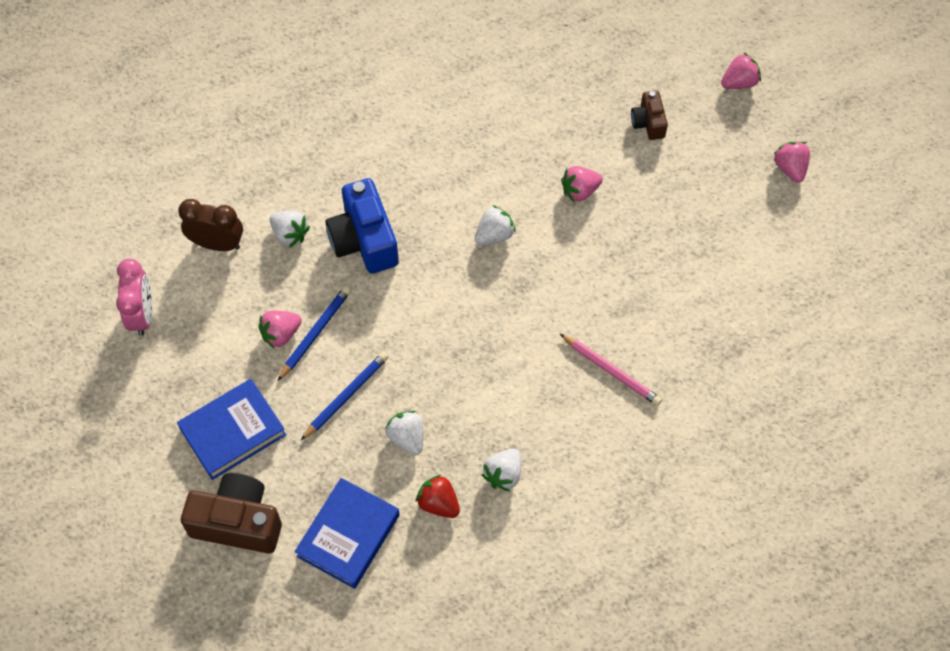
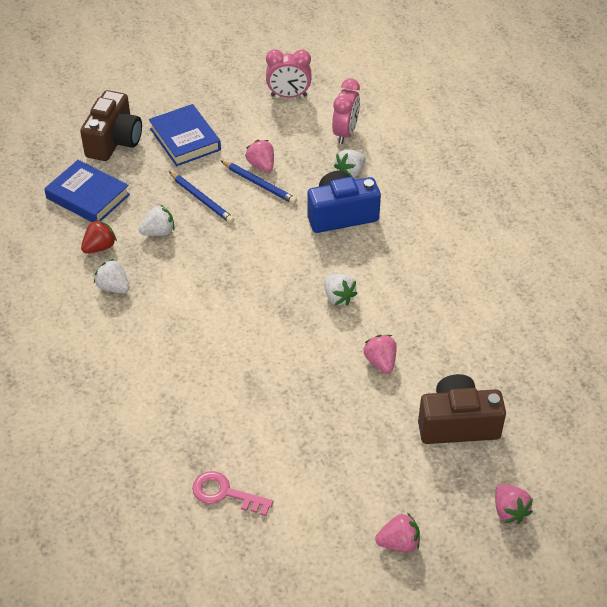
camera: 95 degrees right, 15 degrees down
(217, 244) = (345, 133): brown clock -> pink clock
(611, 371) = (192, 367): pink pencil -> none
(648, 122) = (457, 424): brown camera -> brown camera, size x1.83
(765, 319) = (225, 493): none -> pink key

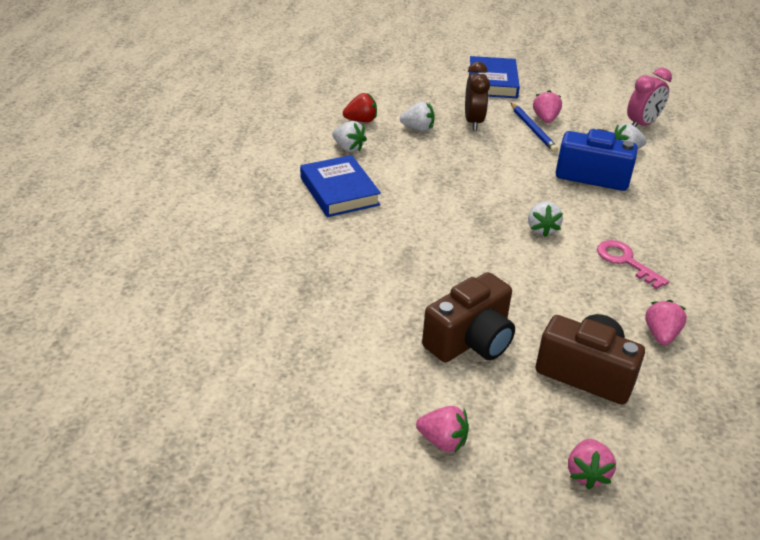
camera: 30 degrees right, 10 degrees down
(88, 196) = (381, 88): blue book -> blue book (339, 191)
(113, 287) = (348, 148): white strawberry -> white strawberry turned 150 degrees clockwise
(114, 141) = (433, 65): brown camera -> brown camera (470, 341)
(202, 199) = (473, 122): blue pencil -> brown clock
(225, 493) = (311, 322): pink key -> pink key (626, 261)
(288, 95) = (608, 85): pink clock -> none
(380, 362) = (544, 291): pink strawberry -> pink strawberry (661, 335)

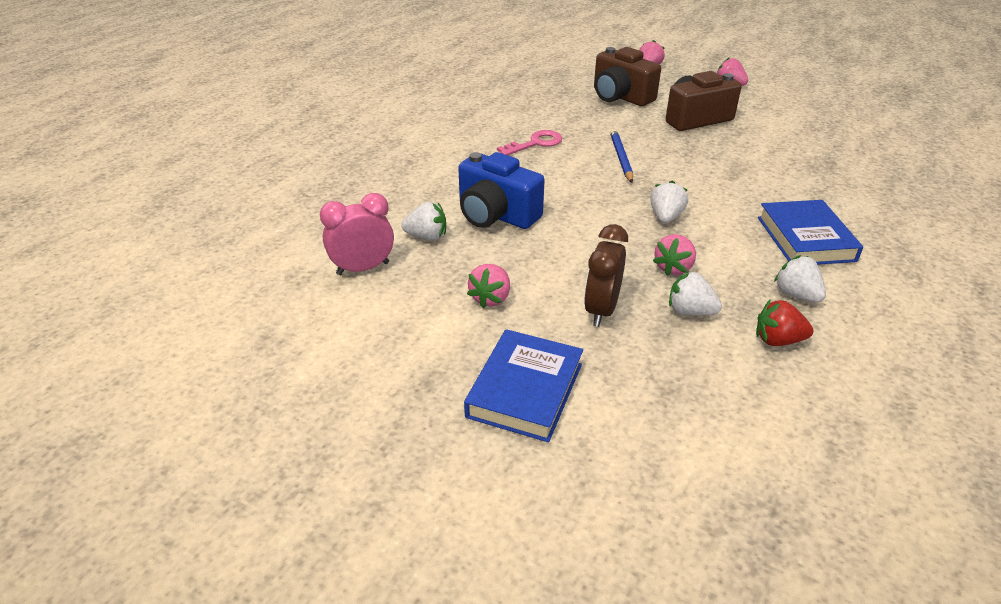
camera: 160 degrees left, 0 degrees up
(533, 130) = (522, 283): blue pencil -> blue pencil (621, 158)
(541, 229) = (593, 175): white strawberry -> white strawberry (665, 217)
(626, 261) = (535, 143): pink key -> pink key turned 105 degrees counterclockwise
(661, 335) = (551, 105): pink strawberry -> pink strawberry (673, 268)

